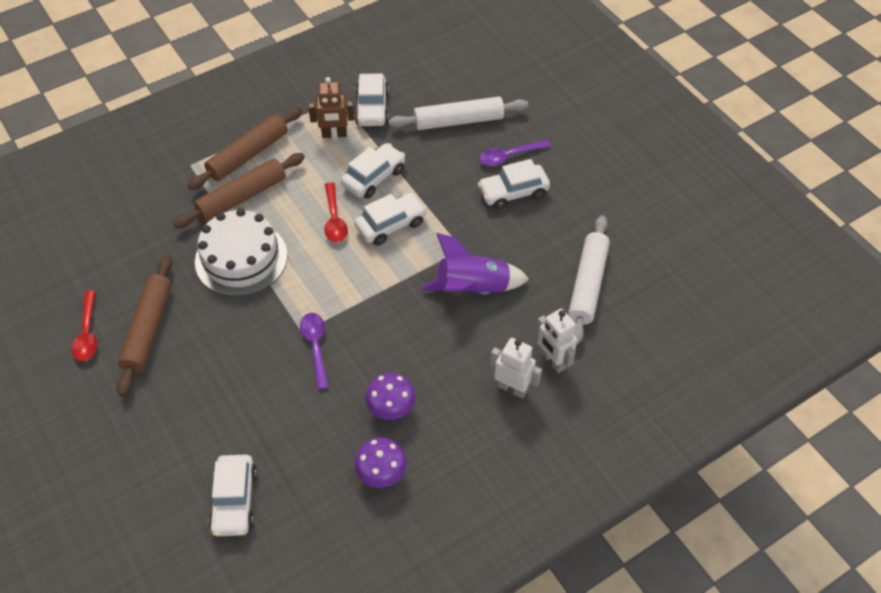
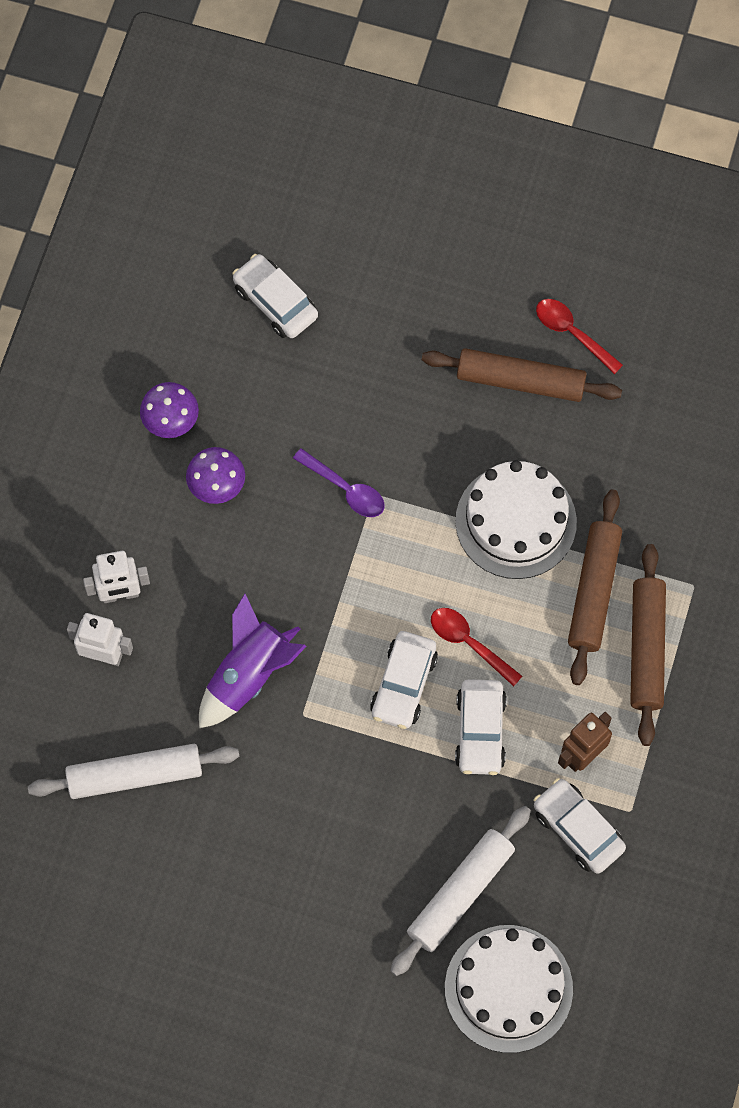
camera: 140 degrees right, 15 degrees up
(148, 329) = (520, 381): brown rolling pin -> brown rolling pin turned 45 degrees counterclockwise
(474, 74) = (508, 988): none -> white cake
(509, 156) = (357, 887): purple spoon -> none
(513, 192) = (309, 836): white car -> none
(587, 284) = (135, 775): white rolling pin -> white rolling pin turned 75 degrees counterclockwise

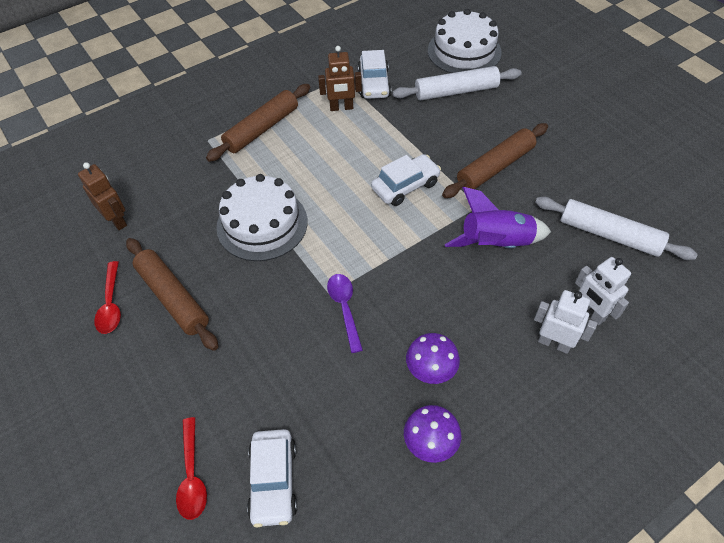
camera: 140 degrees left, 15 degrees down
(469, 643) = (350, 183): red spoon -> red spoon (192, 475)
(480, 731) = (383, 144): white car -> none
(593, 591) = (259, 167): brown rolling pin -> brown rolling pin (495, 167)
(673, 415) = (117, 220): none -> brown robot

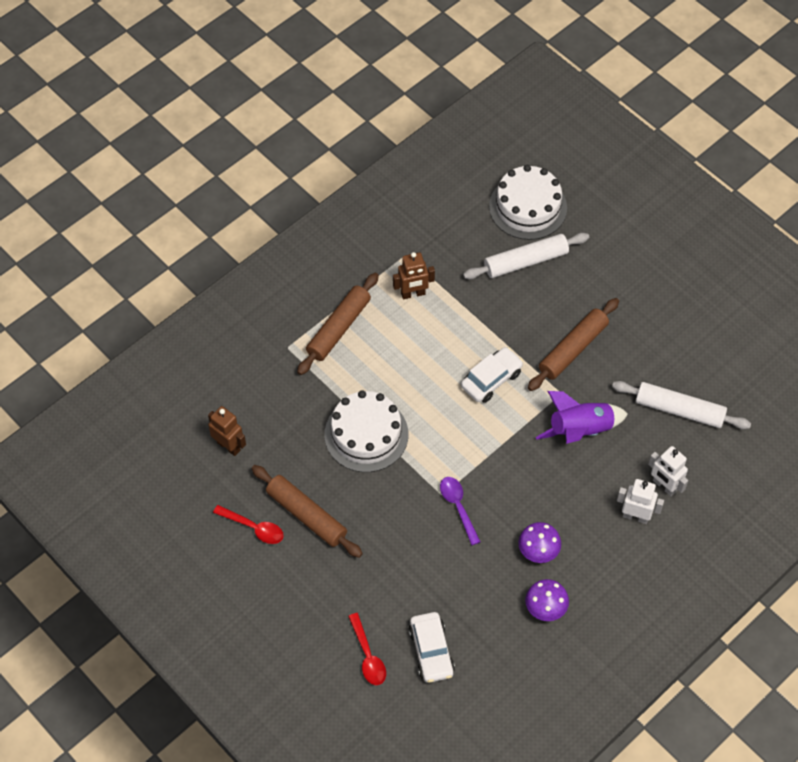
camera: 10 degrees left, 5 degrees up
(111, 304) = (254, 528): red spoon -> red spoon turned 45 degrees counterclockwise
(374, 84) = (440, 260): white car -> none

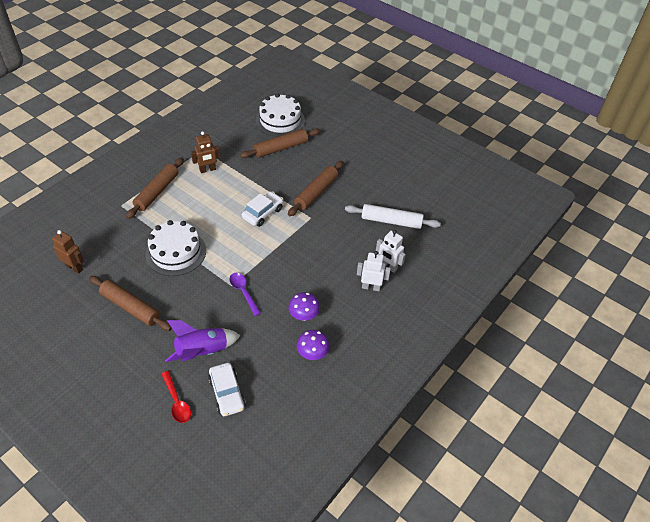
camera: 10 degrees left, 10 degrees down
(254, 528) = (90, 319): red spoon -> none
(525, 261) = (281, 148): white rolling pin -> brown rolling pin
(580, 430) = (326, 238): purple rocket -> purple rocket (202, 352)

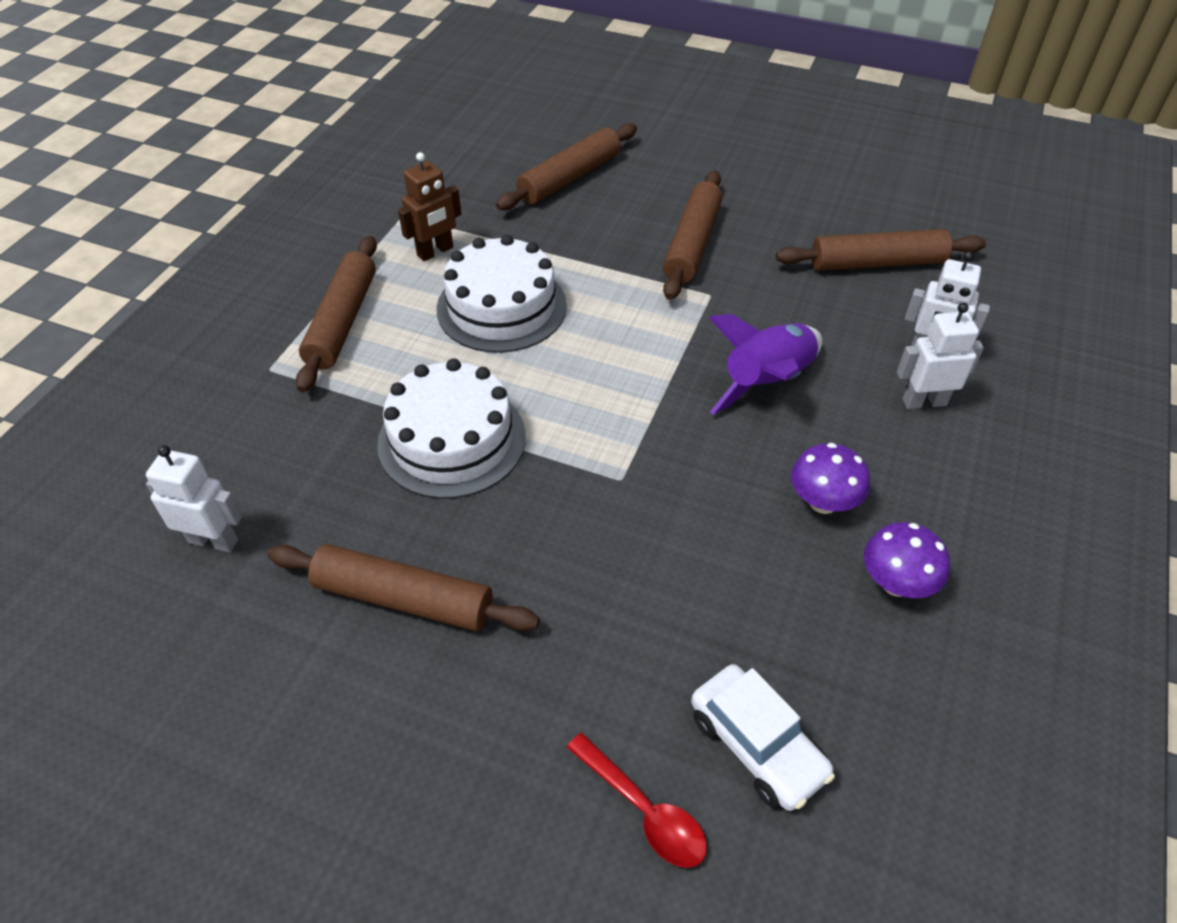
camera: 15 degrees left, 0 degrees up
(74, 267) = (213, 540): brown robot -> white robot
(202, 352) = (639, 657): purple rocket -> purple rocket (767, 382)
(243, 292) = (657, 487): purple spoon -> none
(263, 213) = (604, 310): white car -> none
(280, 121) = (539, 130): white cake -> white cake (501, 307)
(391, 221) = (877, 263): white rolling pin -> brown rolling pin

